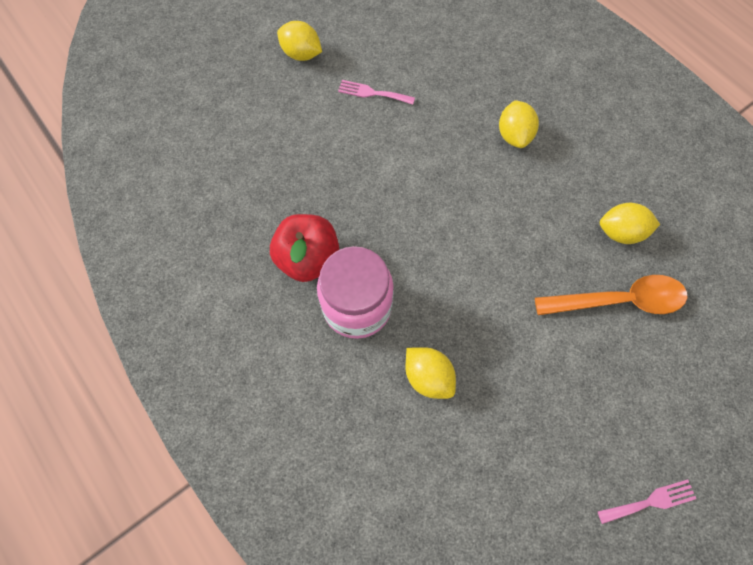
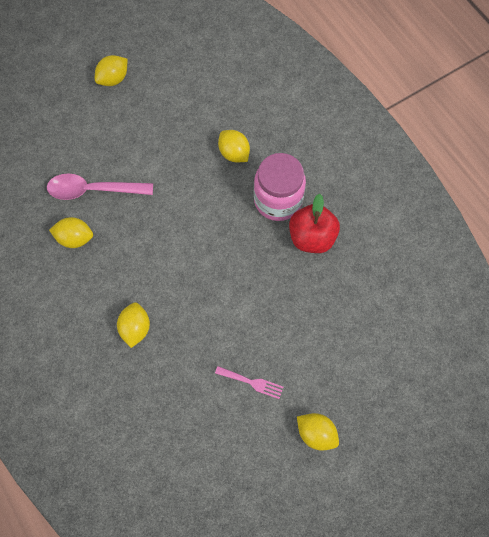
camera: 175 degrees left, 0 degrees up
(618, 300) = (93, 190): orange spoon -> pink spoon
(650, 501) = (113, 79): pink fork -> yellow lemon

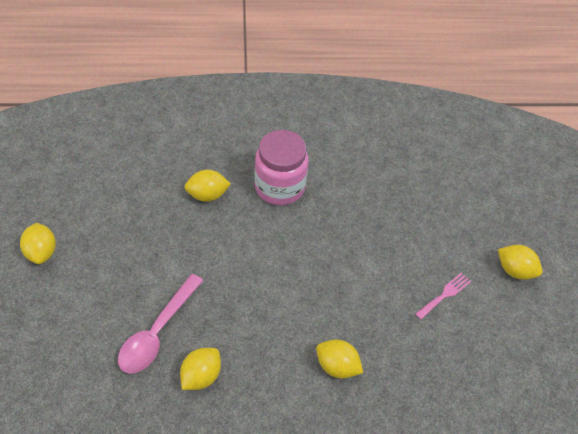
camera: 65 degrees left, 15 degrees down
(312, 237) = (332, 181): red apple -> none
(316, 433) = (515, 270): yellow lemon -> yellow lemon turned 60 degrees clockwise

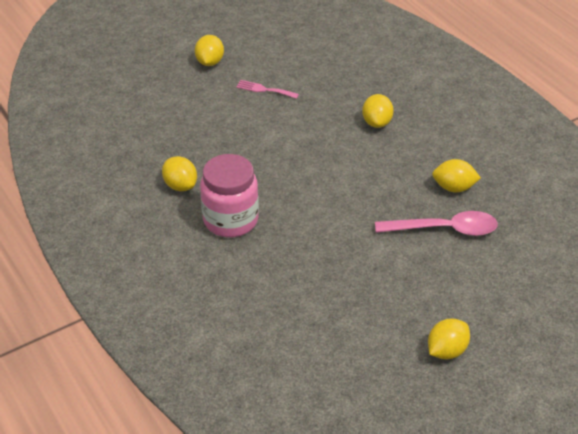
camera: 115 degrees left, 10 degrees down
(207, 195) = (281, 265): yellow lemon -> yellow lemon (180, 185)

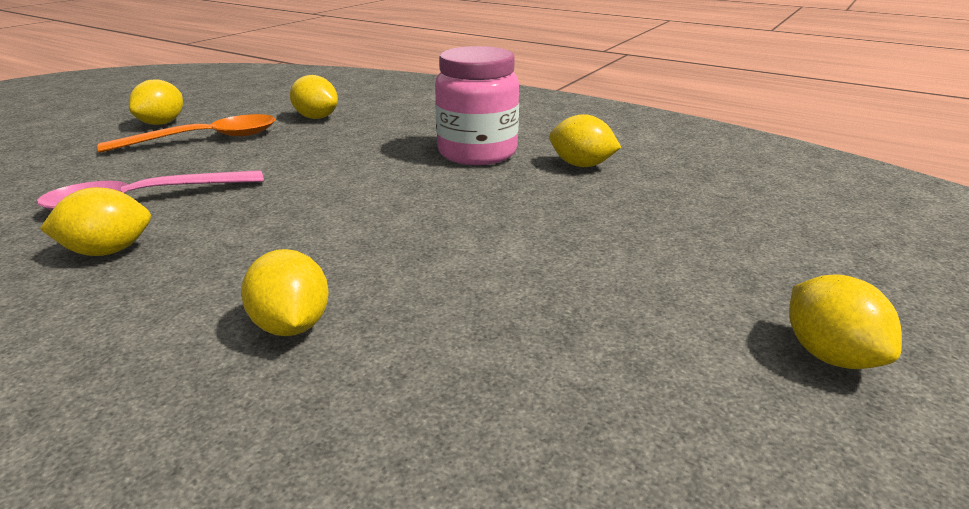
camera: 155 degrees right, 15 degrees down
(264, 89) = (616, 326): pink fork -> none
(318, 318) = (316, 117): none -> yellow lemon
(410, 304) = (205, 139): none -> orange spoon

